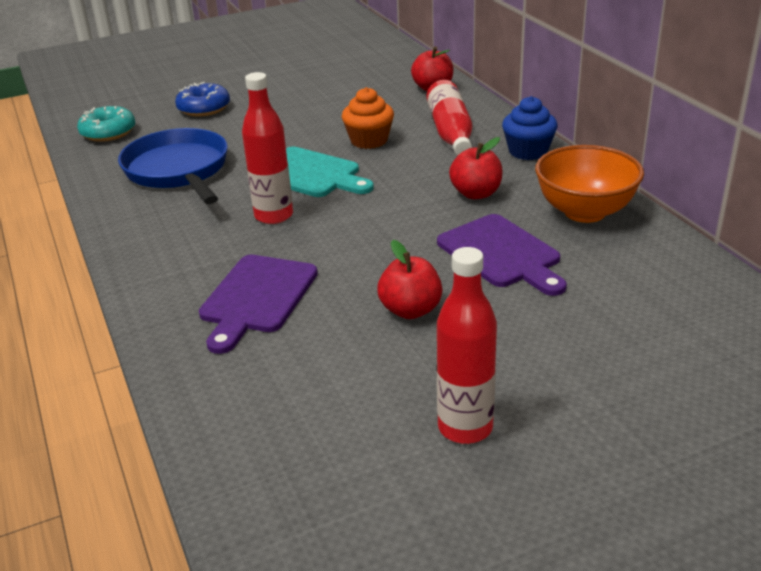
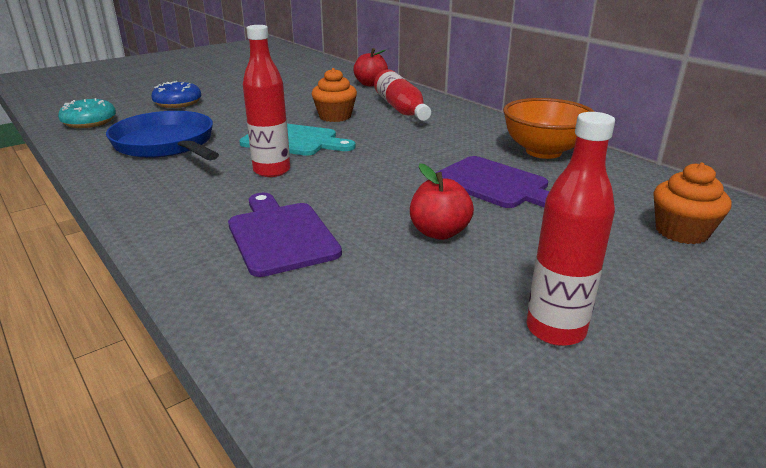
camera: 15 degrees left, 5 degrees down
(256, 298) = (281, 235): purple cutting board -> purple cutting board turned 150 degrees clockwise
(476, 193) = (446, 145): red apple -> none
(528, 151) = (471, 117): blue cupcake -> none
(670, 336) = (681, 232): none -> orange cupcake

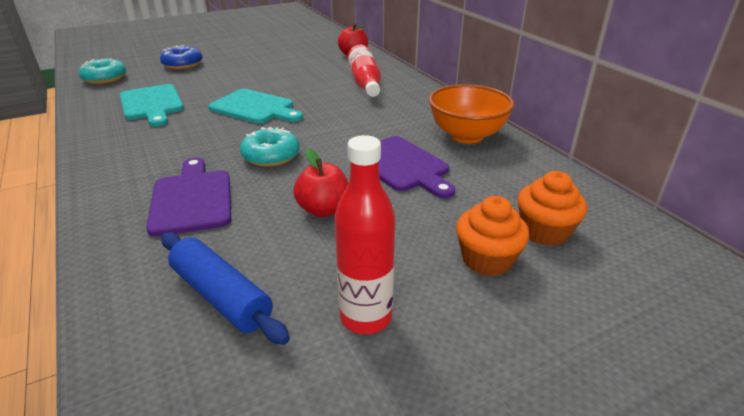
camera: 10 degrees right, 5 degrees up
(167, 144) = (152, 104): blue pan -> turquoise cutting board
(272, 171) = (220, 136): red bottle -> none
(335, 116) = (303, 86): orange cupcake -> orange cupcake (487, 259)
(344, 186) = (271, 156): none -> turquoise donut
(381, 328) = (221, 296): none -> blue rolling pin

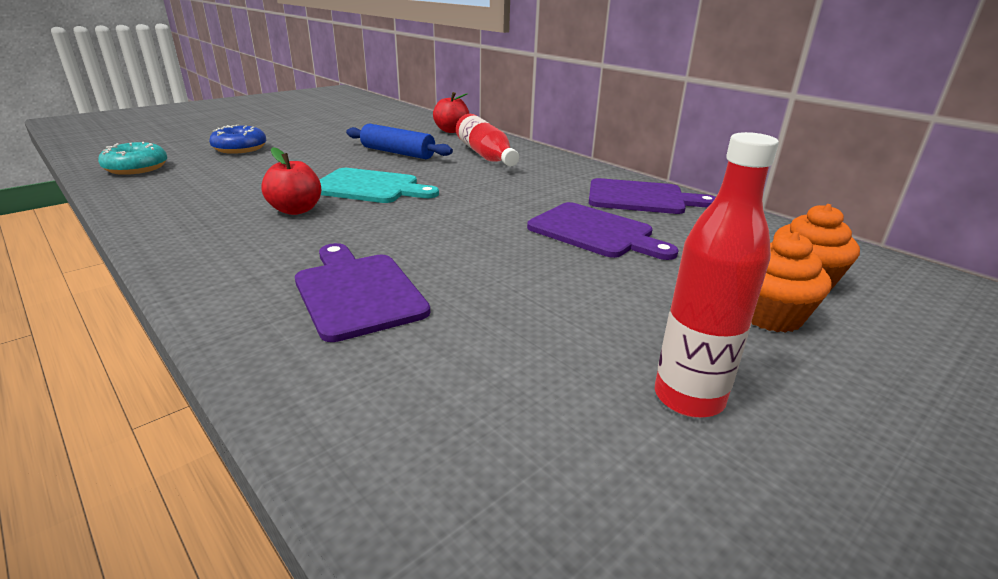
camera: 15 degrees left, 5 degrees down
(152, 104) = (225, 192): turquoise cutting board -> none
(221, 296) = (483, 402): blue rolling pin -> blue rolling pin (398, 153)
(271, 156) = (429, 235): turquoise donut -> none
(323, 209) = (540, 286): red apple -> red apple (296, 210)
(466, 136) = (641, 198): orange bowl -> purple cutting board

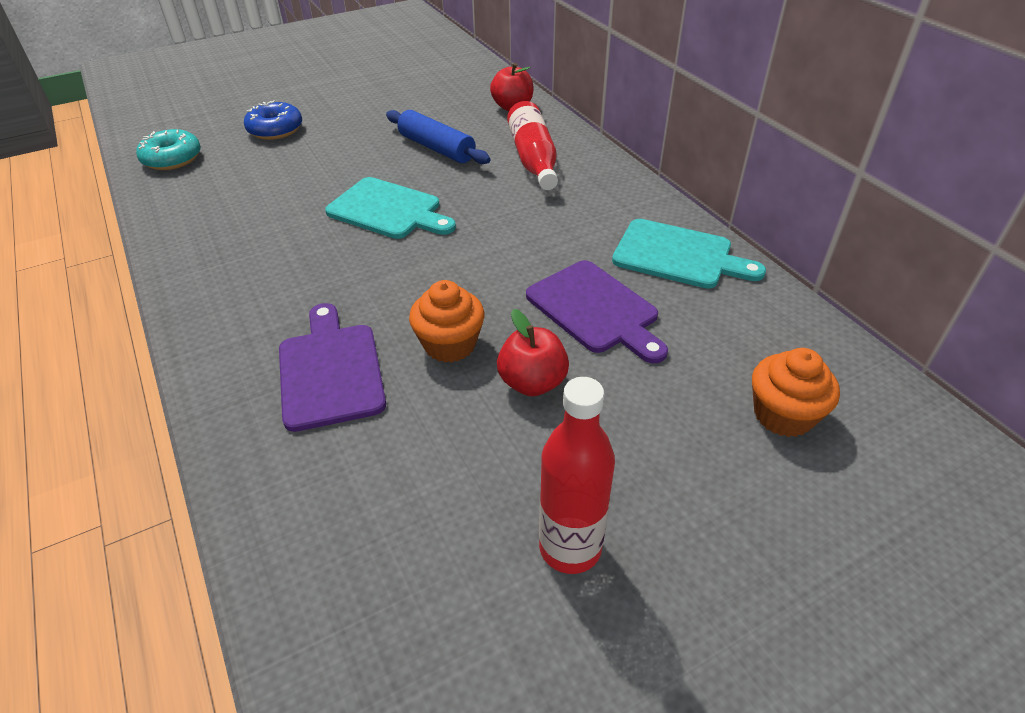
camera: 15 degrees right, 15 degrees up
(296, 210) = (306, 242): red apple -> red apple (532, 382)
(641, 198) = (678, 255): purple cutting board -> turquoise cutting board
(769, 316) = (712, 460): orange cupcake -> orange cupcake (450, 344)

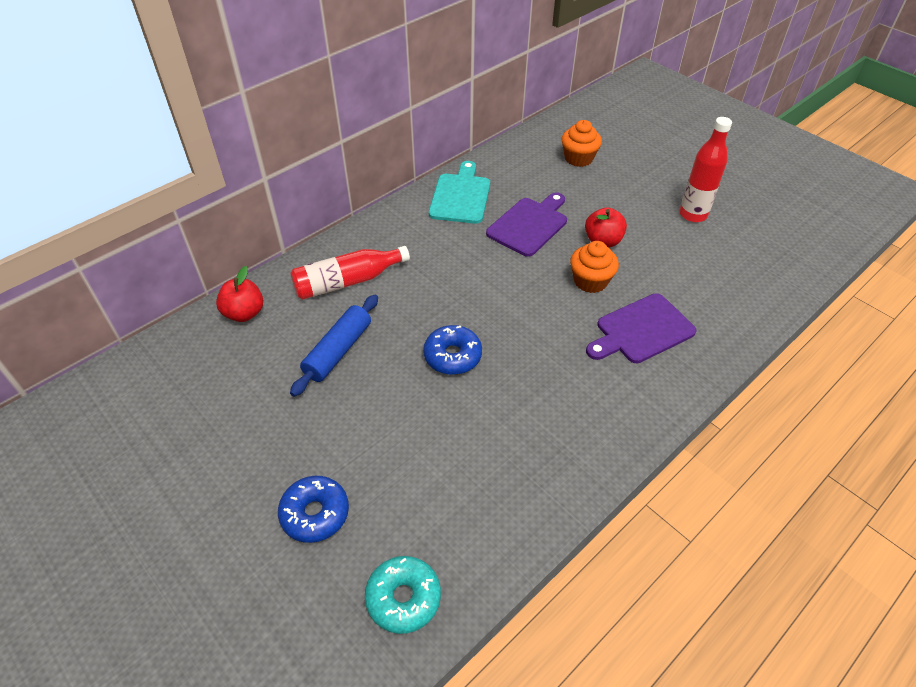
camera: 105 degrees left, 5 degrees up
(388, 210) = (452, 356): turquoise cutting board -> blue donut

